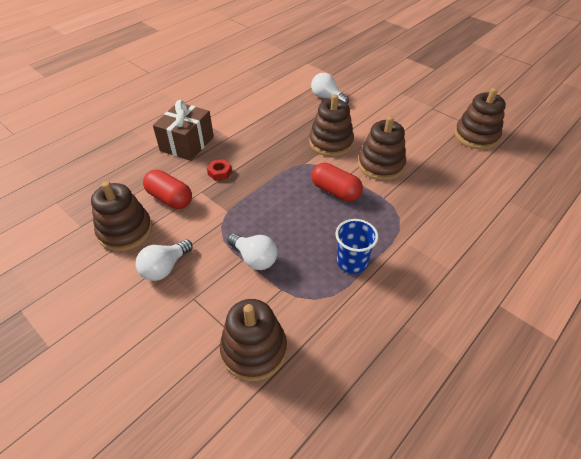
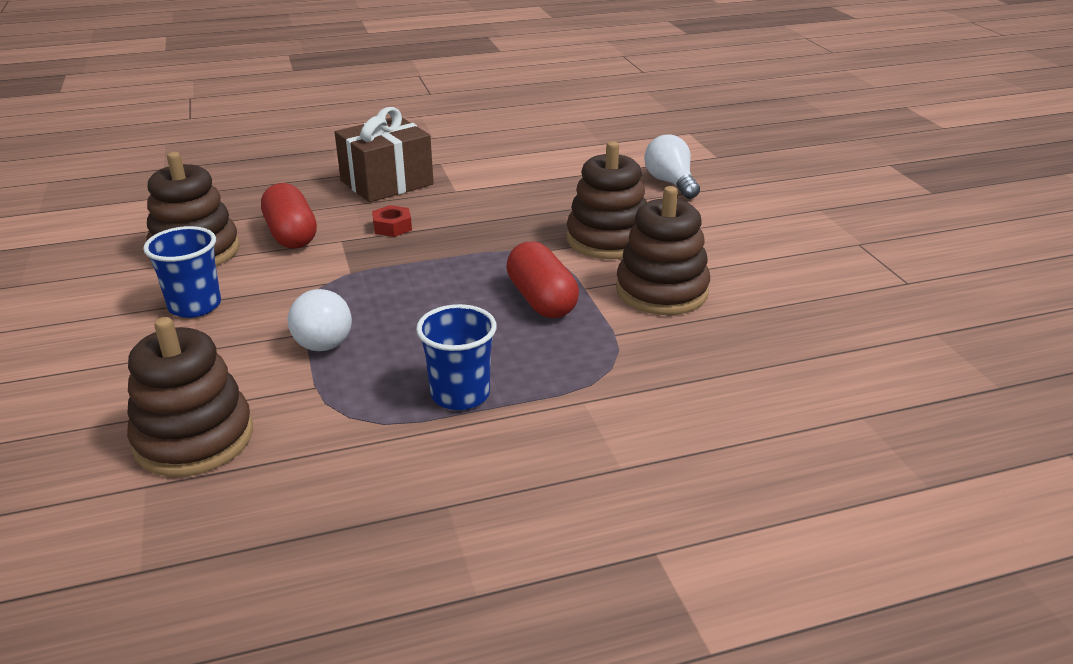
camera: 30 degrees right, 15 degrees down
(165, 268) = (195, 306): white light bulb -> blue cup
(476, 136) = (905, 305): brown stacking toy -> none

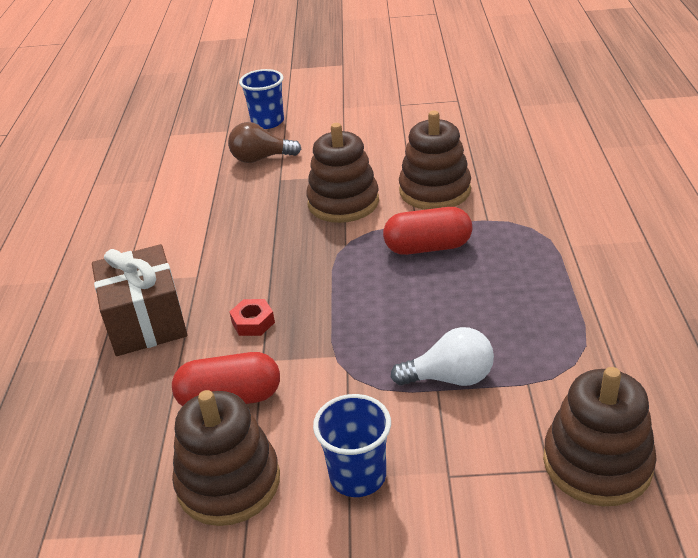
camera: 70 degrees left, 5 degrees up
(460, 394) = (554, 301): blue cup -> blue cup (267, 122)
(670, 183) = (261, 159): white light bulb -> brown light bulb

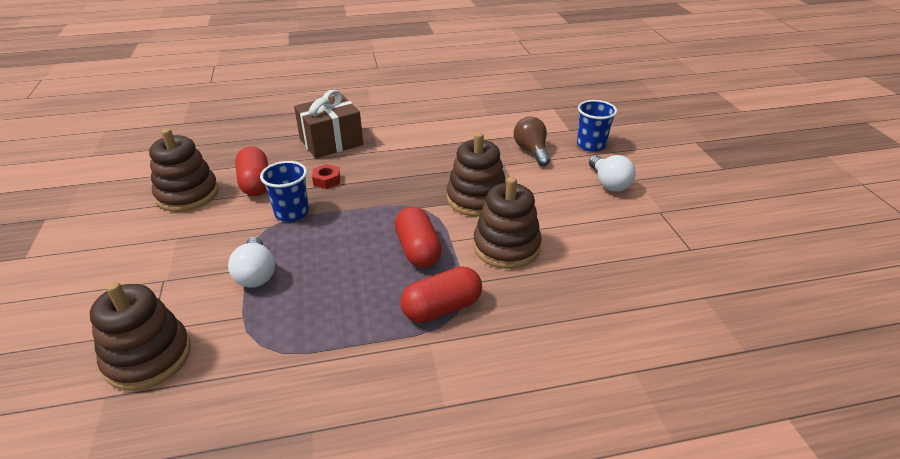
camera: 75 degrees right, 0 degrees up
(345, 122) = (609, 183): none -> white light bulb
(358, 476) = (176, 241): blue cup -> blue cup (292, 213)
(523, 235) = (442, 308): none -> red capsule

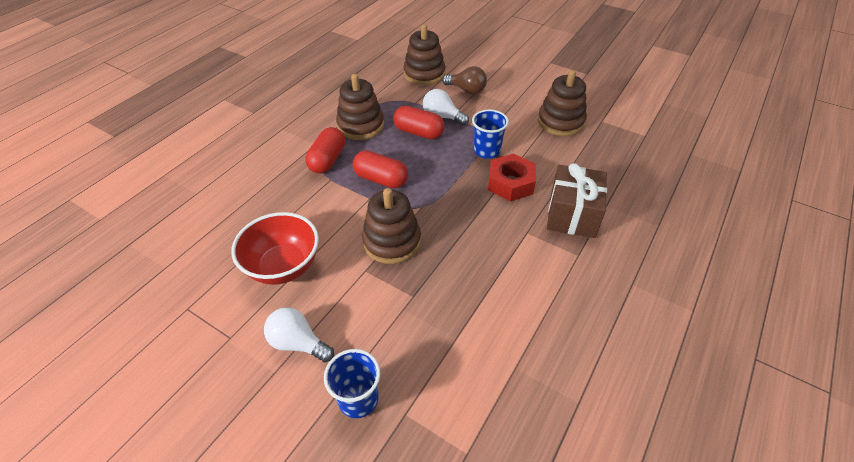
camera: 135 degrees right, 10 degrees up
(256, 183) = (543, 151): red capsule -> red capsule (418, 132)
(326, 180) = (510, 183): red nut -> red nut, size x1.89
(506, 247) = (329, 217): brown stacking toy -> brown stacking toy (361, 126)
(531, 151) = (408, 336): brown light bulb -> brown light bulb (466, 90)
(584, 232) = (283, 267): none -> red bowl

